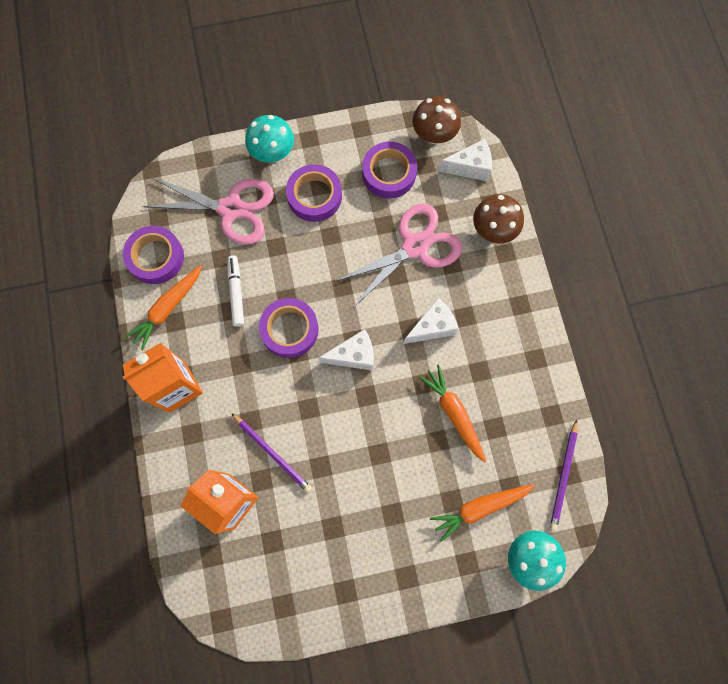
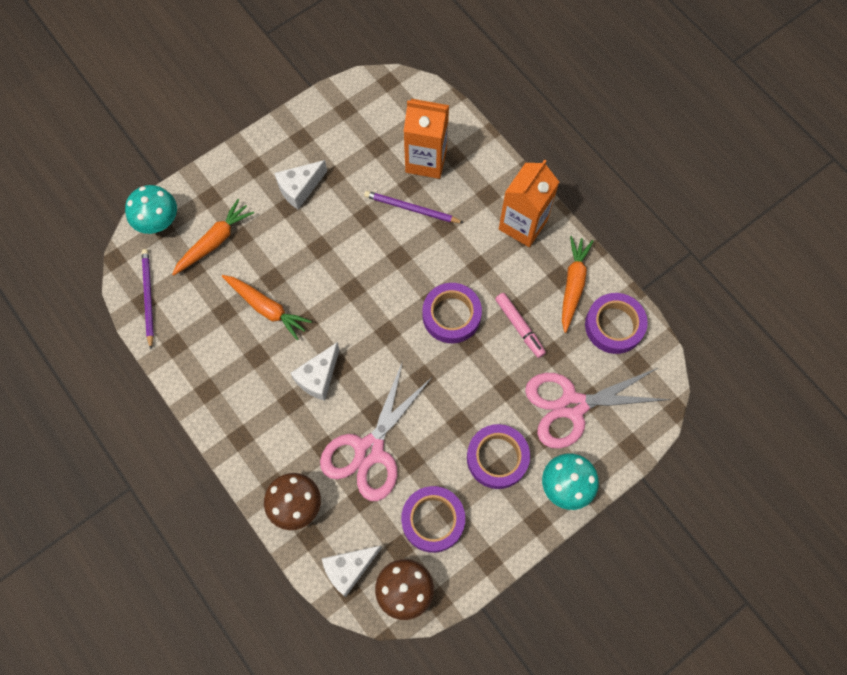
camera: 155 degrees right, 5 degrees down
(236, 292) = (519, 327): white marker -> pink marker
(353, 355) = (381, 318): white cheese -> white cheese (300, 188)

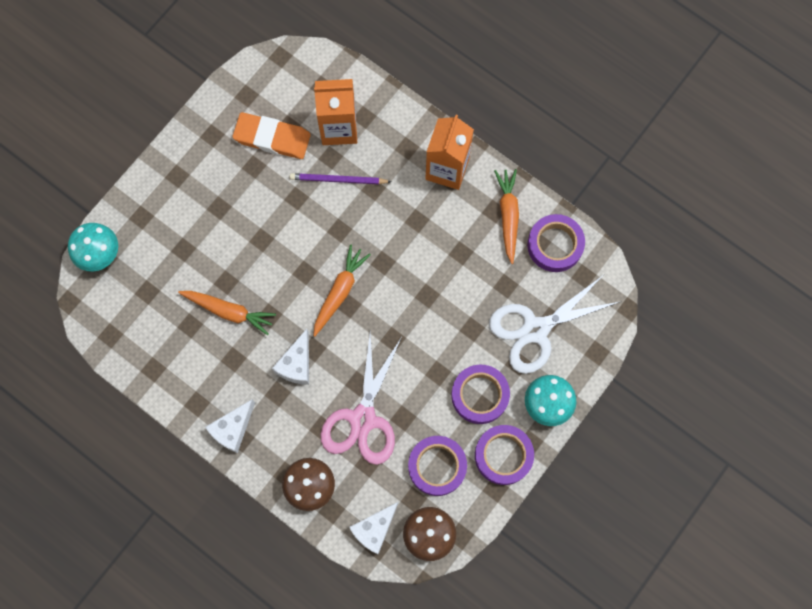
camera: 15 degrees left, 5 degrees up
(148, 297) = (113, 330): purple pencil -> none
(214, 241) = (159, 260): orange carrot -> orange carrot (340, 292)
(300, 188) = (226, 187): white cheese -> white cheese (233, 429)
(358, 154) = (272, 138): none -> orange eraser
(451, 315) = (403, 274): purple tape -> purple tape (503, 455)
(519, 327) = (469, 269): pink marker -> none
(572, 405) = (535, 329): pink scissors -> white scissors

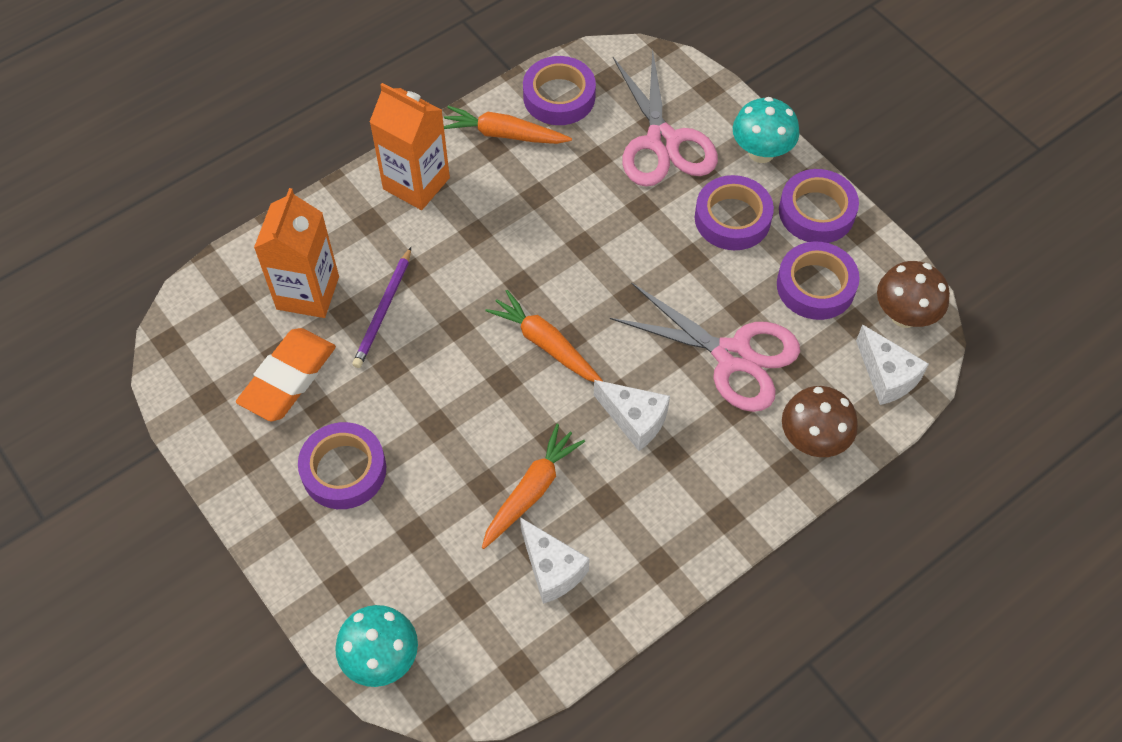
camera: 75 degrees left, 15 degrees down
(216, 193) = (344, 470): none -> purple tape
(233, 429) = (709, 523): white cheese -> white cheese (552, 569)
(535, 329) = (662, 141): white scissors -> pink scissors

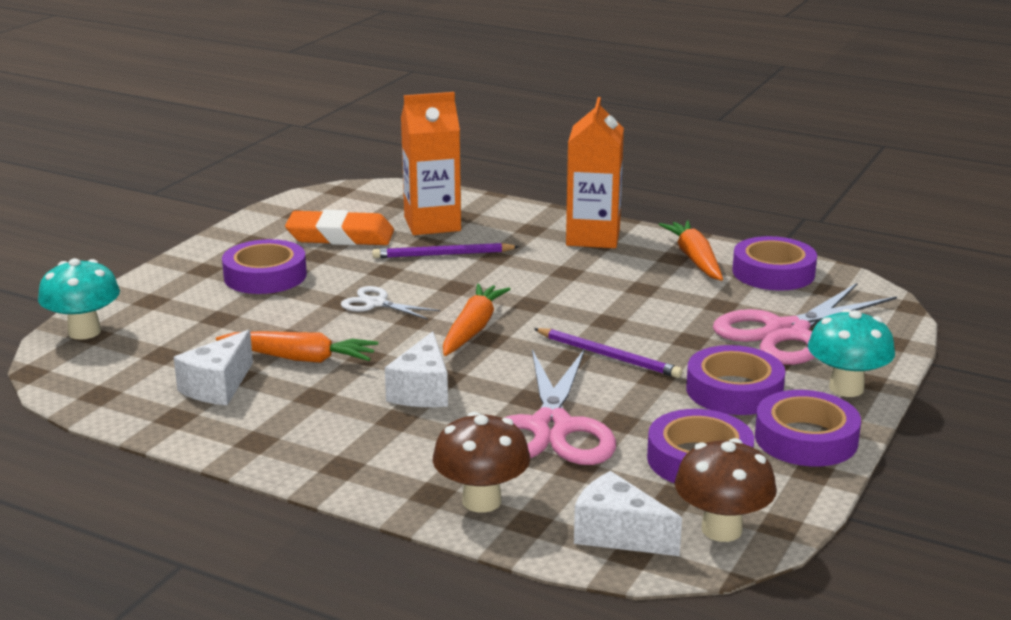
camera: 65 degrees right, 35 degrees down
(456, 398) = (376, 303): none -> white scissors
(641, 271) = (608, 356): none -> purple pencil
(886, 376) = (618, 534): white cheese -> white cheese turned 90 degrees clockwise

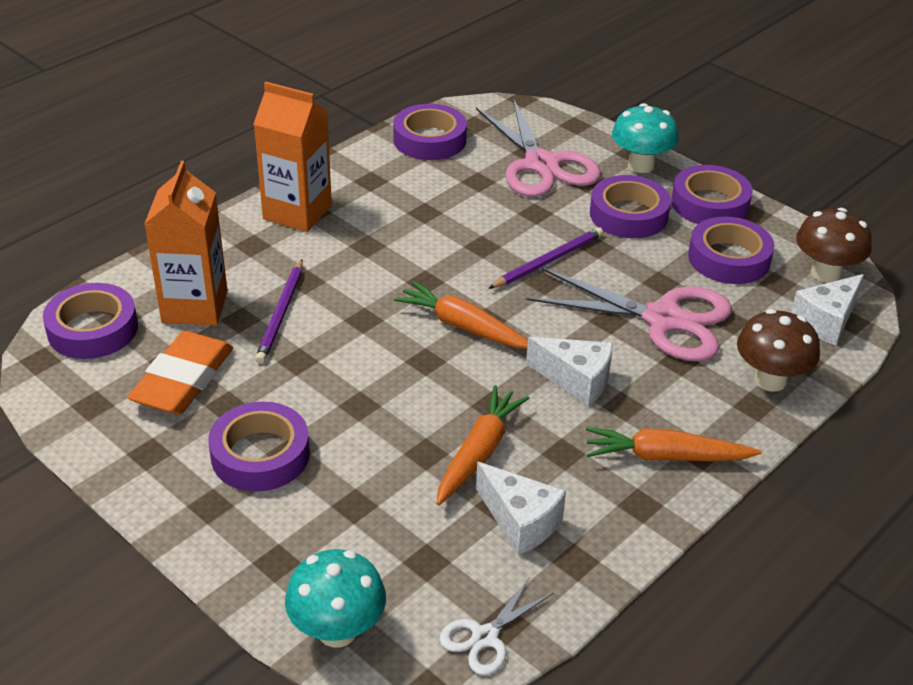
camera: 75 degrees left, 15 degrees up
(376, 303) = (376, 380): white scissors -> white scissors (485, 637)
(383, 198) = (93, 329): none -> purple tape
(695, 259) = (380, 170): orange carrot -> orange carrot (666, 456)

